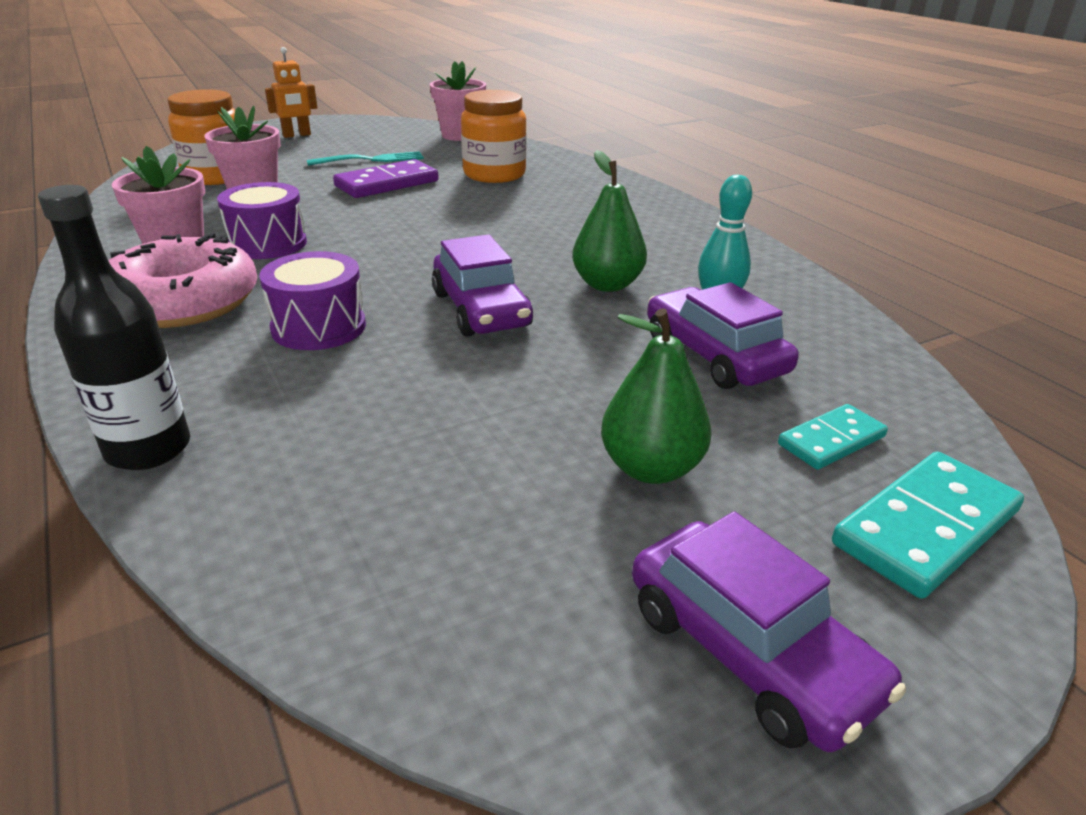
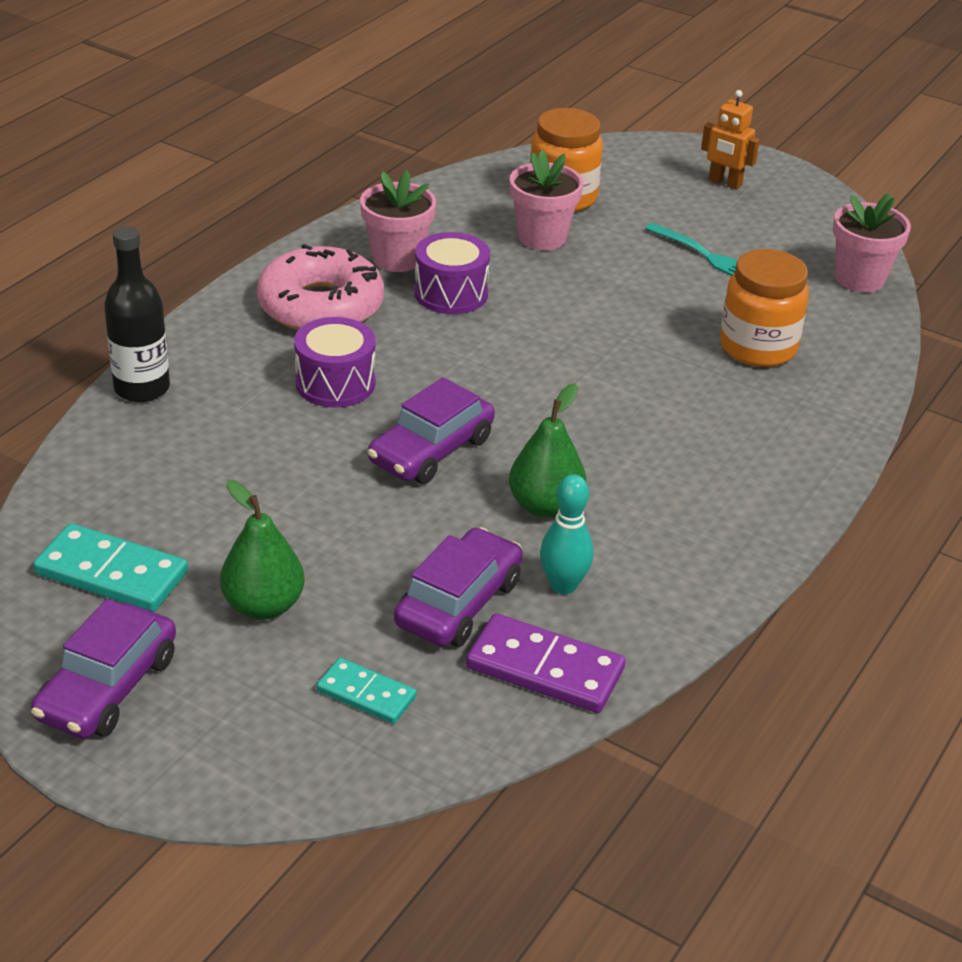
camera: 60 degrees right, 5 degrees up
(387, 184) = (652, 293): purple domino -> purple domino (545, 668)
(926, 528) = (279, 757): turquoise domino -> turquoise domino (111, 573)

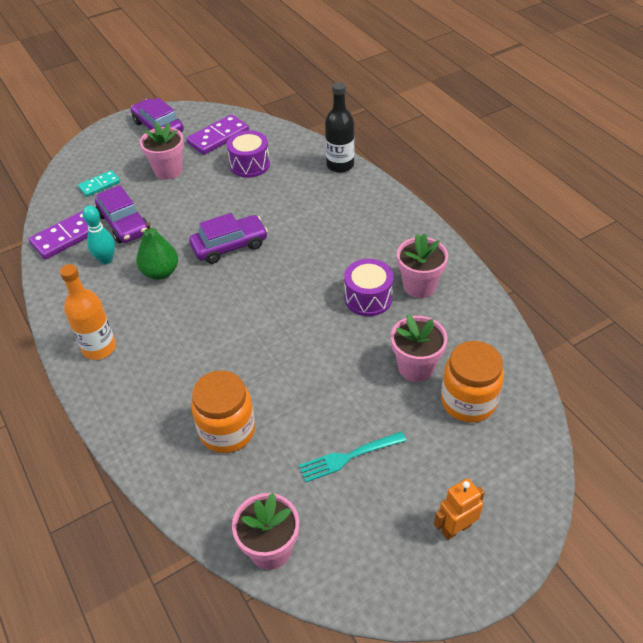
camera: 120 degrees right, 10 degrees up
(111, 573) = (218, 137): turquoise domino -> purple domino
(263, 606) = (168, 170): green pear -> pink flower pot
(321, 306) = (382, 240): pink donut -> none
(335, 383) = (306, 227): purple drum -> purple drum (250, 164)
(431, 450) = (229, 246): purple car -> purple car turned 90 degrees clockwise
(742, 509) = (99, 348): none -> orange bottle

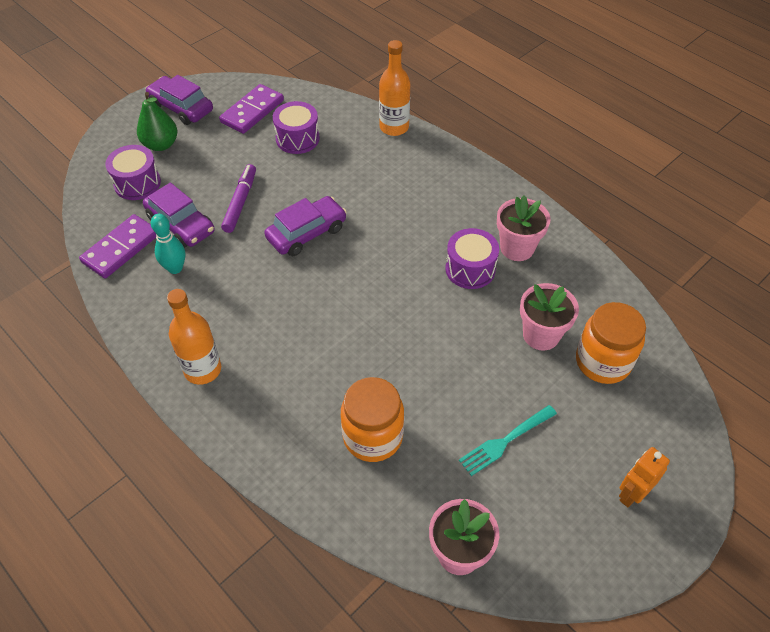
camera: 15 degrees left, 5 degrees up
(99, 185) = (137, 183): turquoise domino -> purple drum
(160, 272) = (241, 274): green pear -> green pear (161, 145)
(168, 170) = (210, 156): pink flower pot -> none
(181, 212) = (240, 202): none -> purple marker
(340, 165) = (394, 127): black bottle -> orange bottle

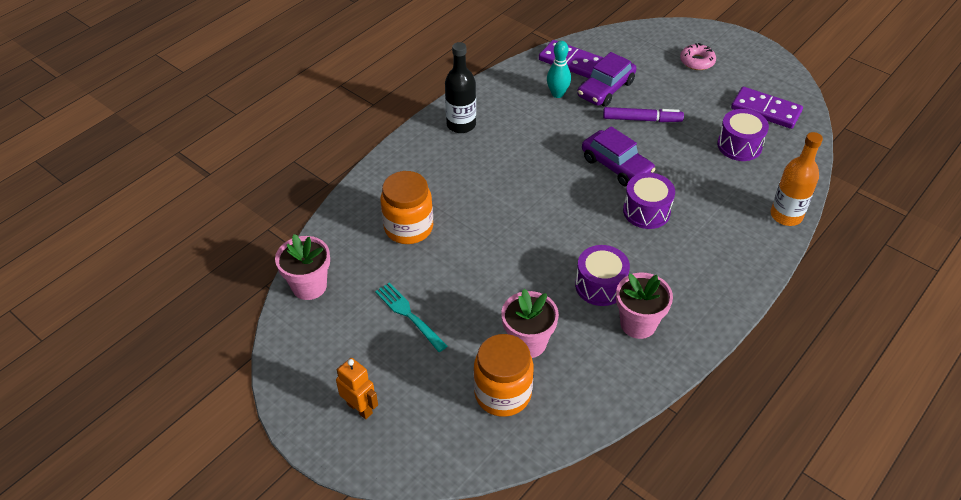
camera: 85 degrees right, 5 degrees down
(137, 183) = (645, 57): purple drum -> purple drum (646, 211)
(161, 145) = (697, 61): green pear -> pink donut
(181, 107) = (751, 65): purple car -> none
(203, 370) = (461, 125): orange bottle -> black bottle

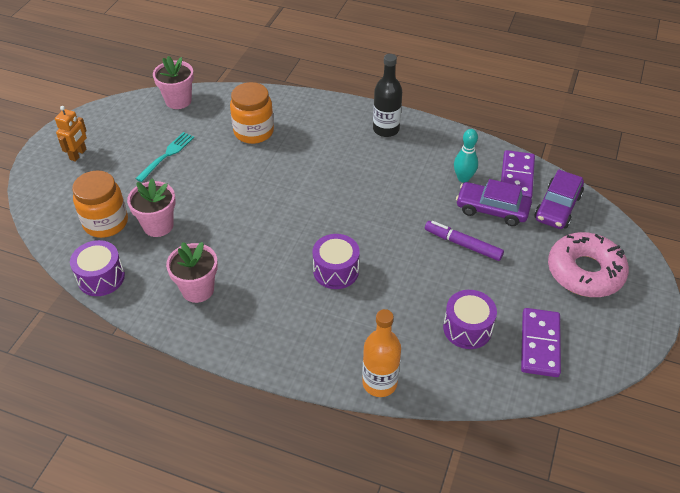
camera: 70 degrees right, 0 degrees up
(600, 286) = (232, 256): purple drum -> purple drum (101, 278)
(616, 166) = (386, 238): purple car -> purple car (557, 207)
(642, 119) = (463, 244): purple marker -> purple marker turned 135 degrees clockwise
(697, 61) = (585, 272): pink donut -> pink donut, size x1.92

